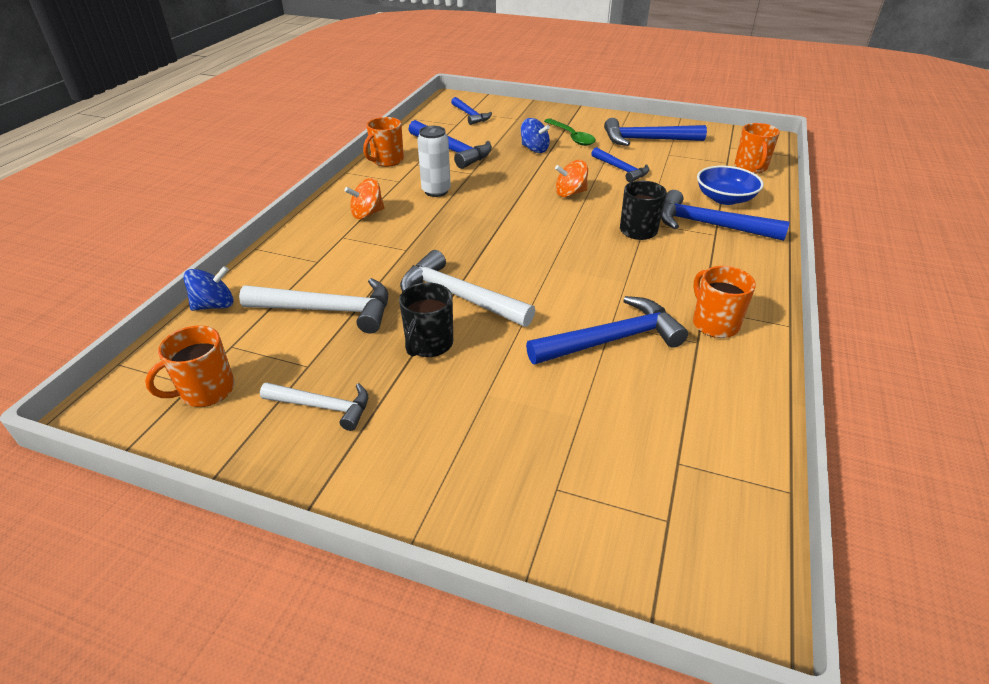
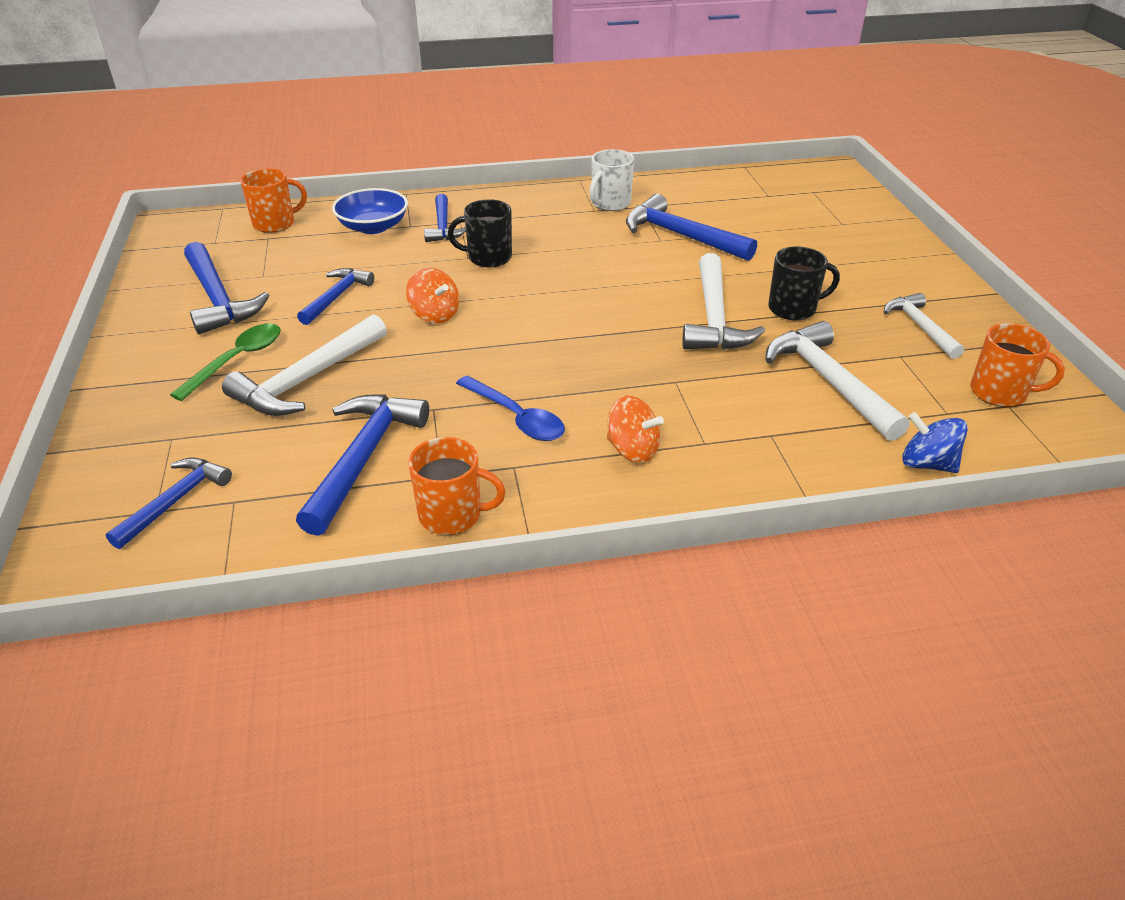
camera: 120 degrees left, 0 degrees up
(436, 191) = (516, 417): white can -> blue spoon
(534, 149) = (307, 380): blue spinning top -> white hammer
(709, 225) = (443, 226): blue hammer -> blue hammer, size x0.63
(714, 323) = (610, 203): orange mug -> white mug

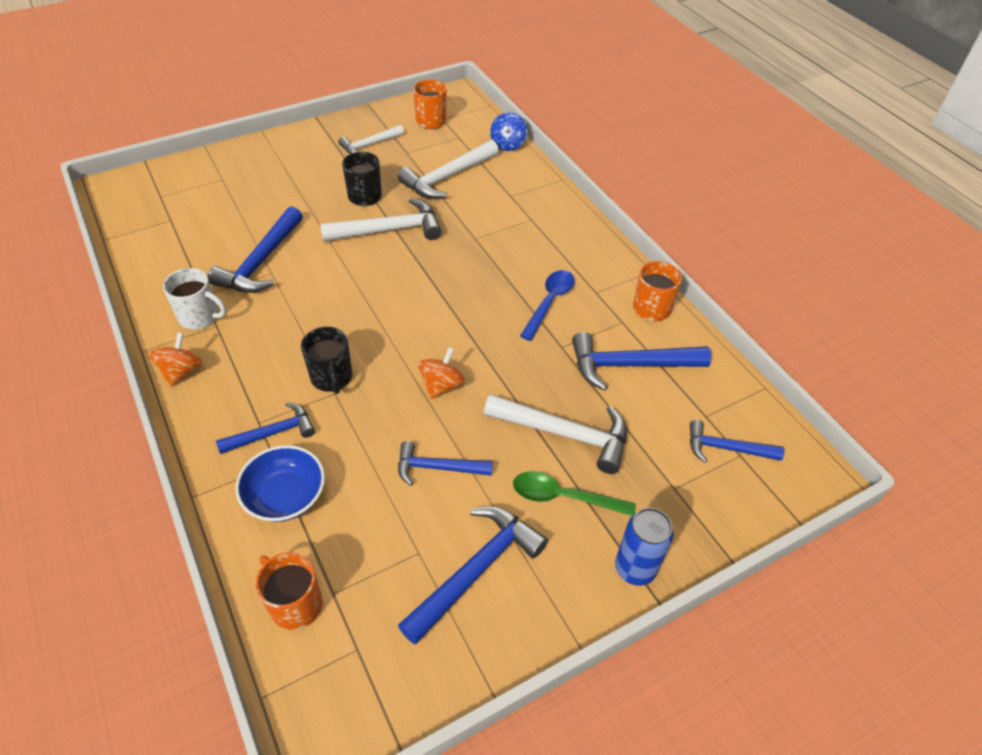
camera: 110 degrees left, 10 degrees up
(123, 383) = (635, 568): none -> blue can
(632, 450) = (553, 246): orange spinning top -> orange spinning top (181, 371)

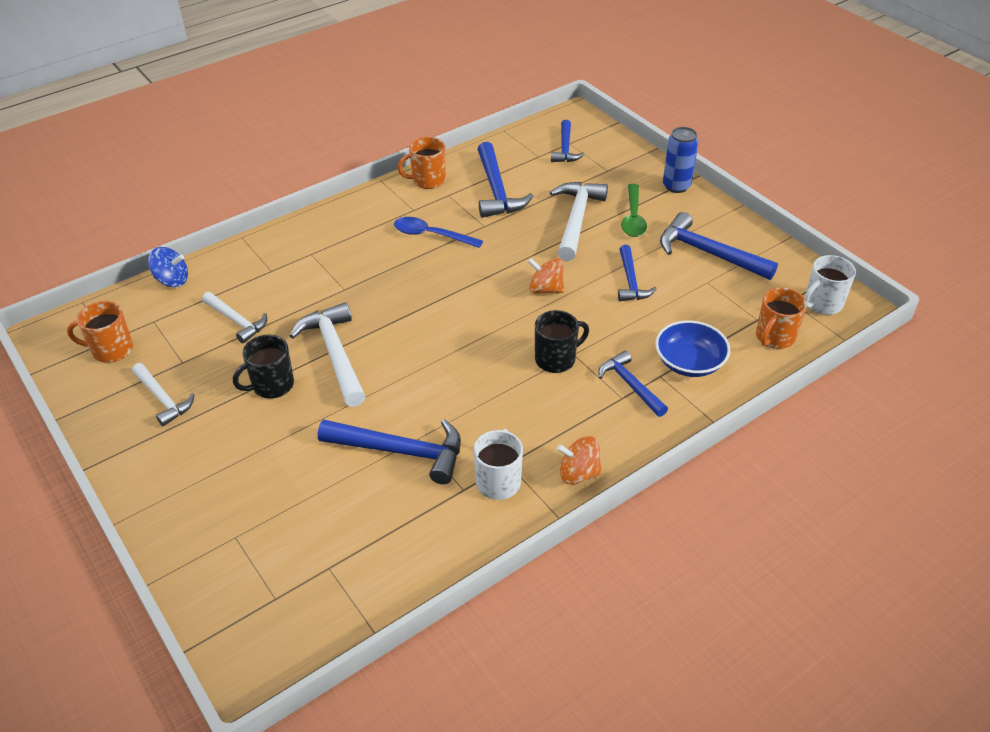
camera: 95 degrees left, 5 degrees down
(339, 693) = (822, 304): none -> white mug
(447, 178) = (237, 321): white hammer -> white hammer, size x0.63

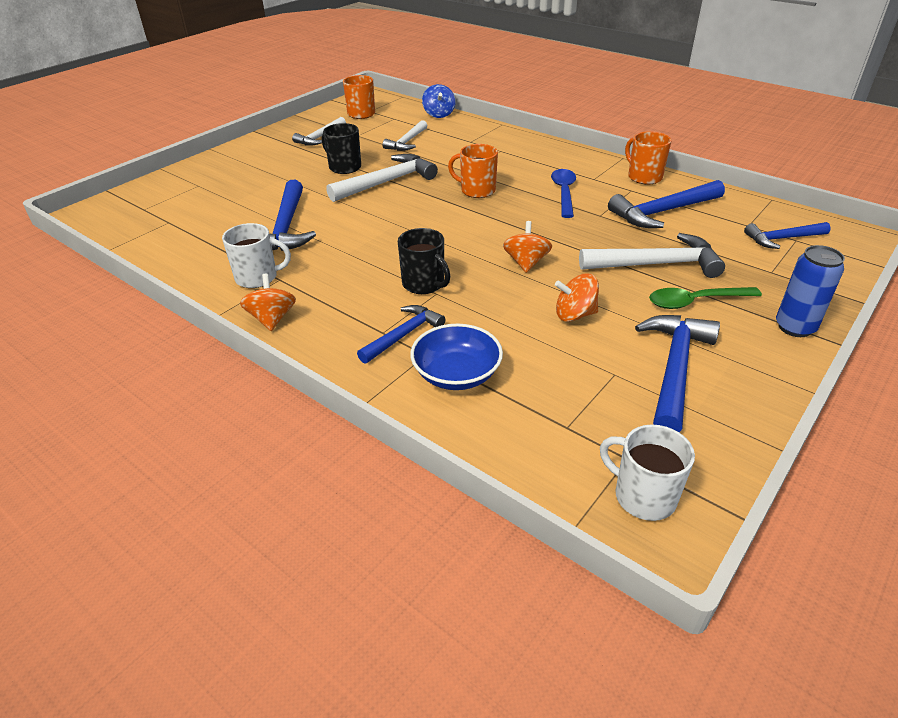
camera: 75 degrees right, 5 degrees down
(631, 281) = (574, 314): blue hammer -> orange spinning top
(774, 337) = (539, 446): orange mug -> orange mug (477, 190)

